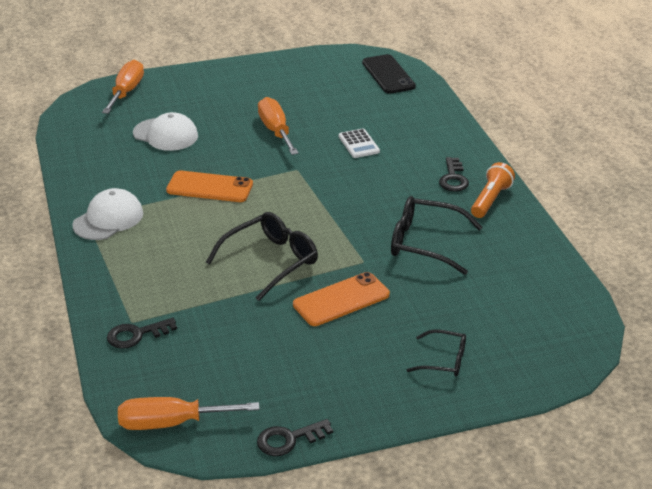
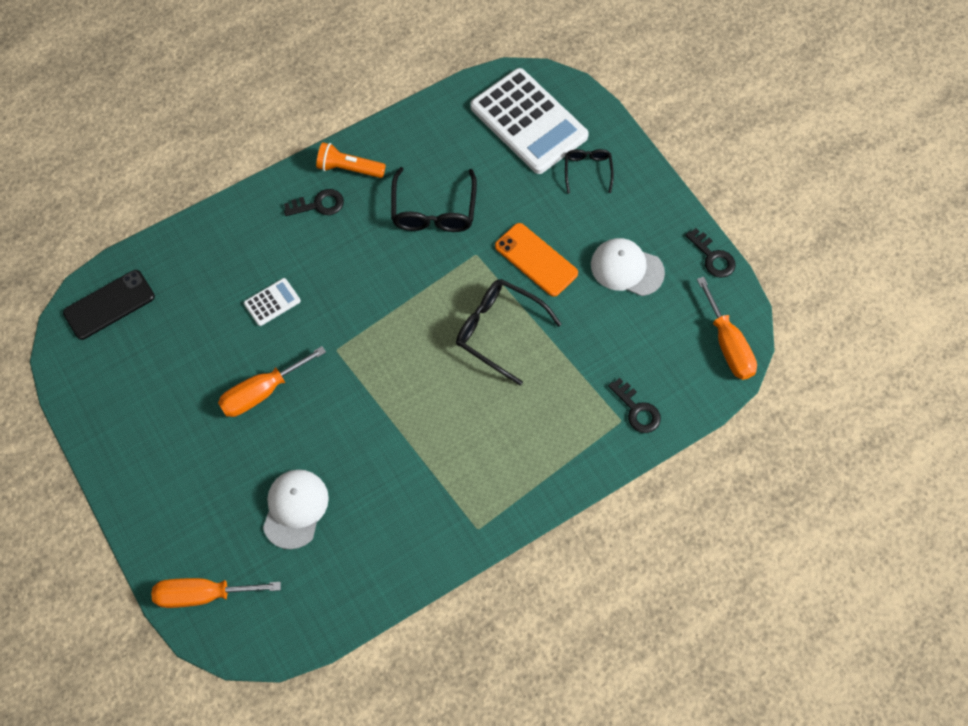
camera: 105 degrees left, 30 degrees up
(108, 219) = (474, 505): white cap -> white cap (626, 268)
(210, 187) = (390, 425): orange phone -> none
(524, 327) = (528, 122): none -> white calculator

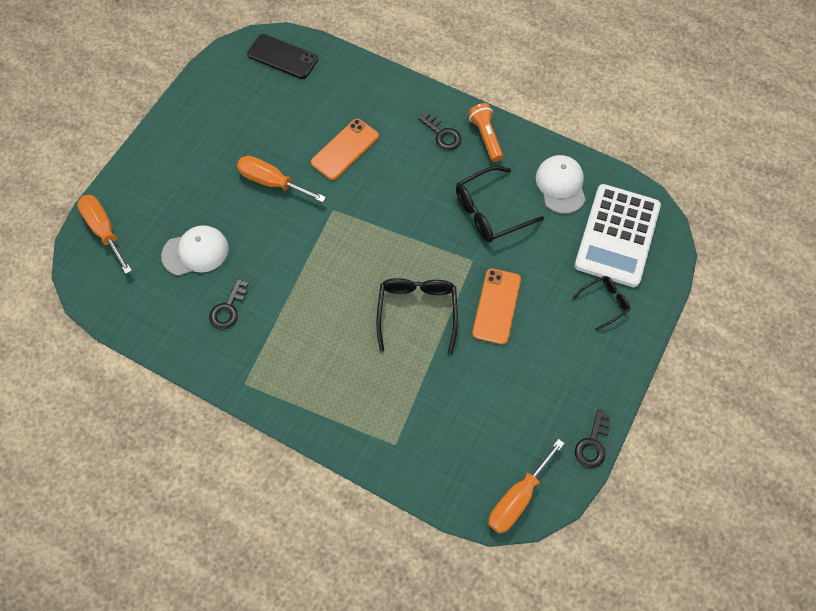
camera: 60 degrees right, 0 degrees up
(272, 302) = (345, 149): white calculator -> orange phone
(626, 268) = (535, 379): white cap -> white cap (561, 185)
(637, 410) = (412, 452): black key -> black key (228, 308)

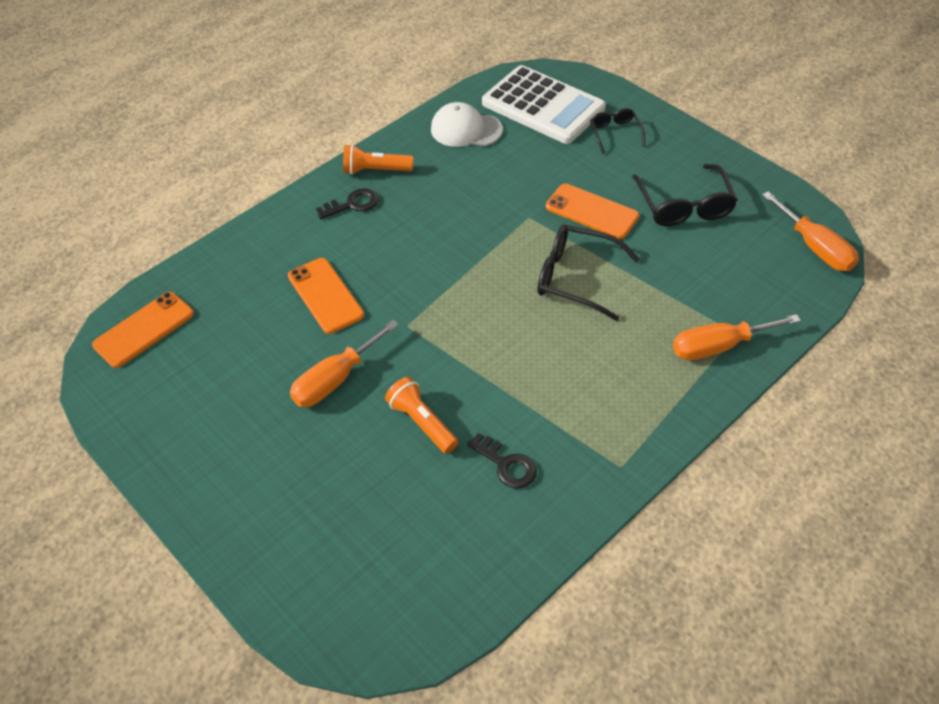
camera: 70 degrees left, 15 degrees down
(104, 230) = (316, 603): orange screwdriver -> orange screwdriver (719, 346)
(195, 252) = (404, 487): white cap -> none
(249, 246) = (422, 423): none -> orange flashlight
(282, 57) = (144, 330): black phone -> orange phone
(490, 211) = (473, 189): black glasses -> black glasses (684, 205)
(592, 444) = (766, 179): black key -> none

